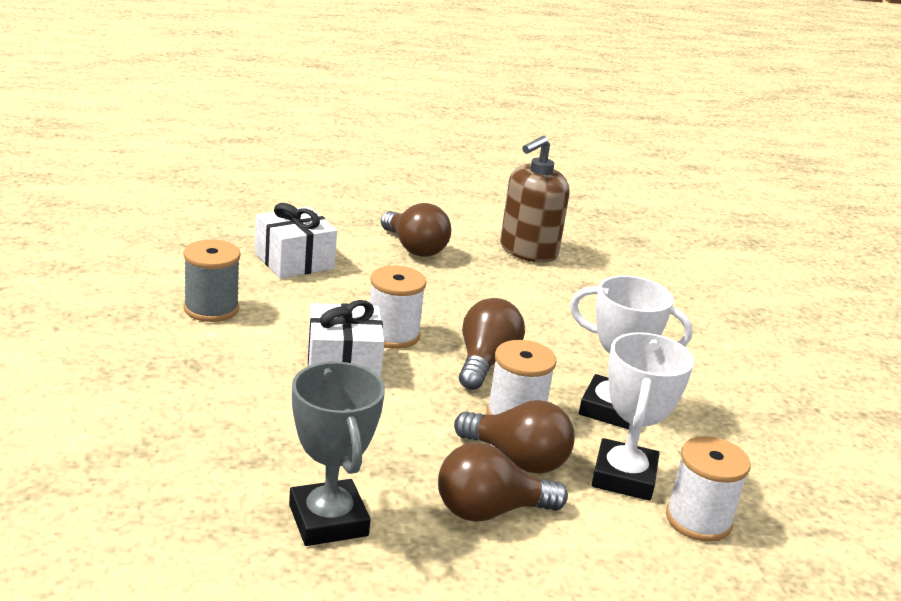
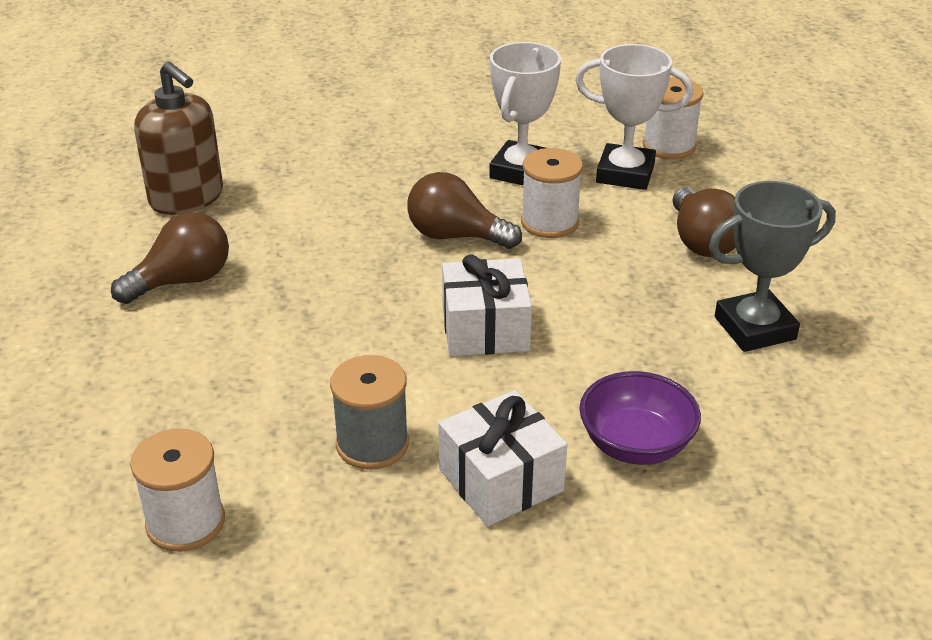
camera: 85 degrees left, 10 degrees up
(173, 421) = (635, 445): none -> purple bowl
(294, 261) = (225, 381): white gift -> white gift (500, 480)
(392, 335) = (410, 296): white spool -> white spool (185, 522)
(517, 459) = (620, 224): brown light bulb -> none

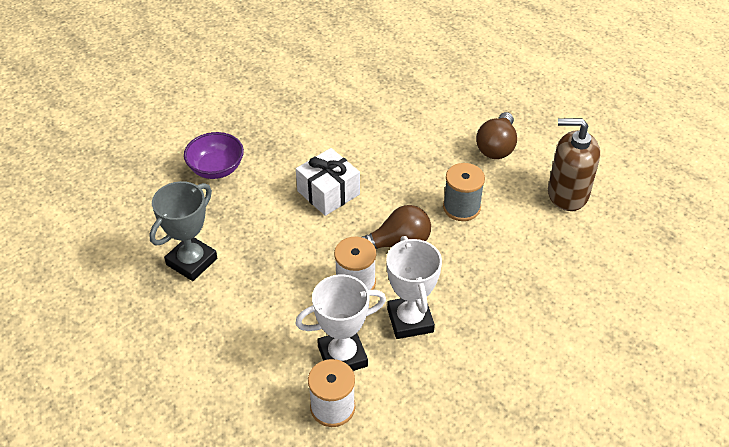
camera: 145 degrees right, 10 degrees up
(185, 522) = (362, 65): white spool -> none
(372, 444) = (326, 119): grey spool -> grey spool (461, 207)
(500, 480) = (262, 129): white gift -> none
(702, 242) = (254, 315): brown light bulb -> none

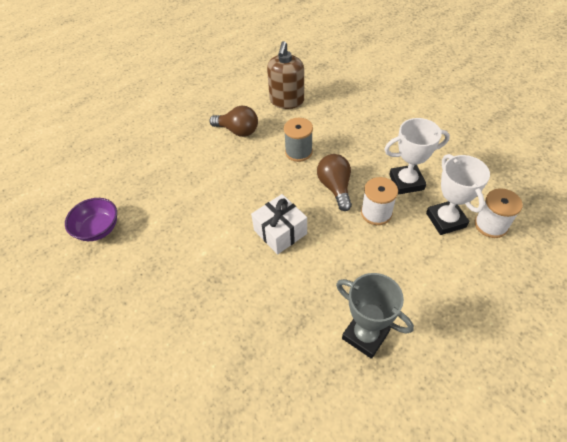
camera: 85 degrees left, 5 degrees up
(216, 169) = (243, 324): purple bowl -> purple bowl (98, 229)

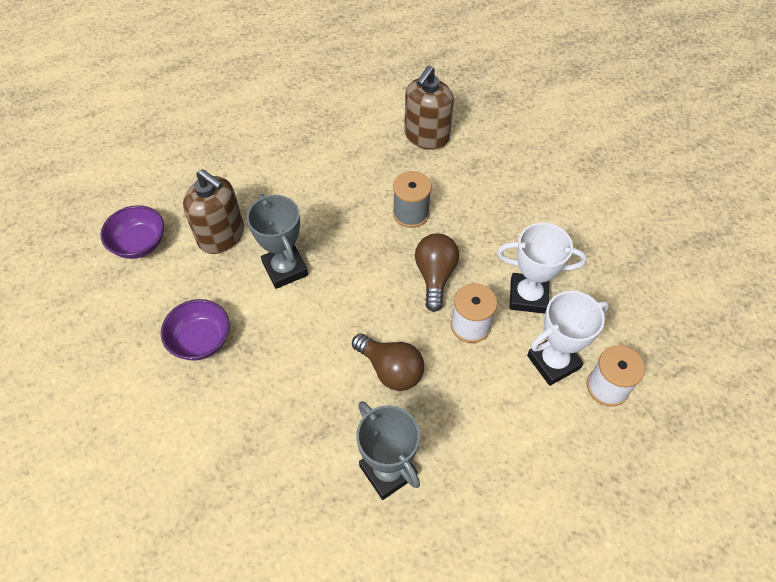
camera: 15 degrees right, 5 degrees up
(162, 205) = (221, 236): none -> brown soap dispenser
(176, 285) = (201, 340): none -> purple bowl
(222, 214) = (285, 269): none -> grey trophy
(238, 131) = (347, 162): brown light bulb -> brown light bulb (390, 369)
(280, 232) = (344, 313): white gift -> none
(446, 220) = (553, 362): white trophy -> white trophy turned 60 degrees clockwise

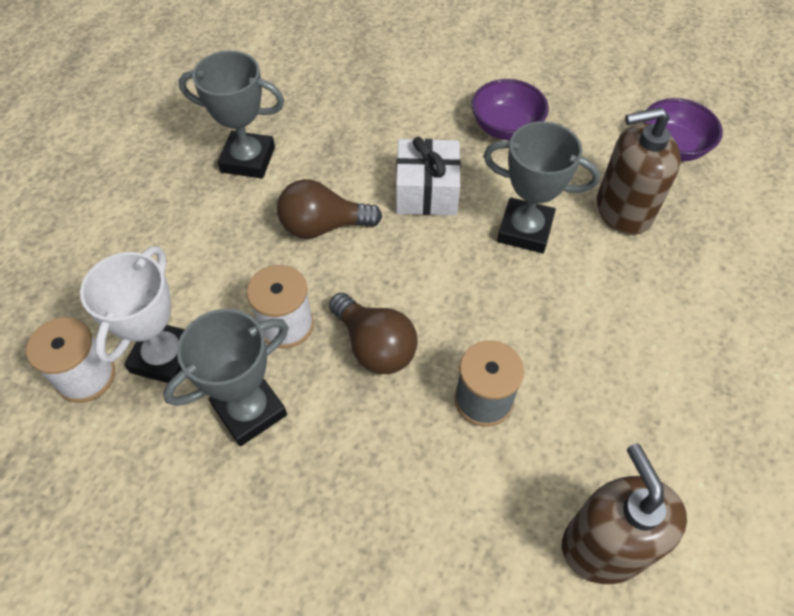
camera: 135 degrees right, 0 degrees up
(305, 339) = (426, 192): none -> white gift
(528, 296) = (249, 410): white trophy -> grey trophy

